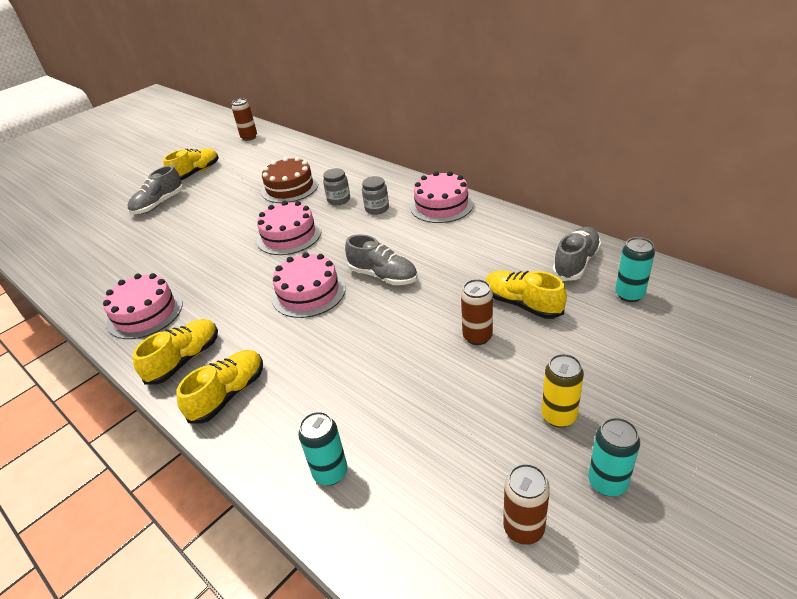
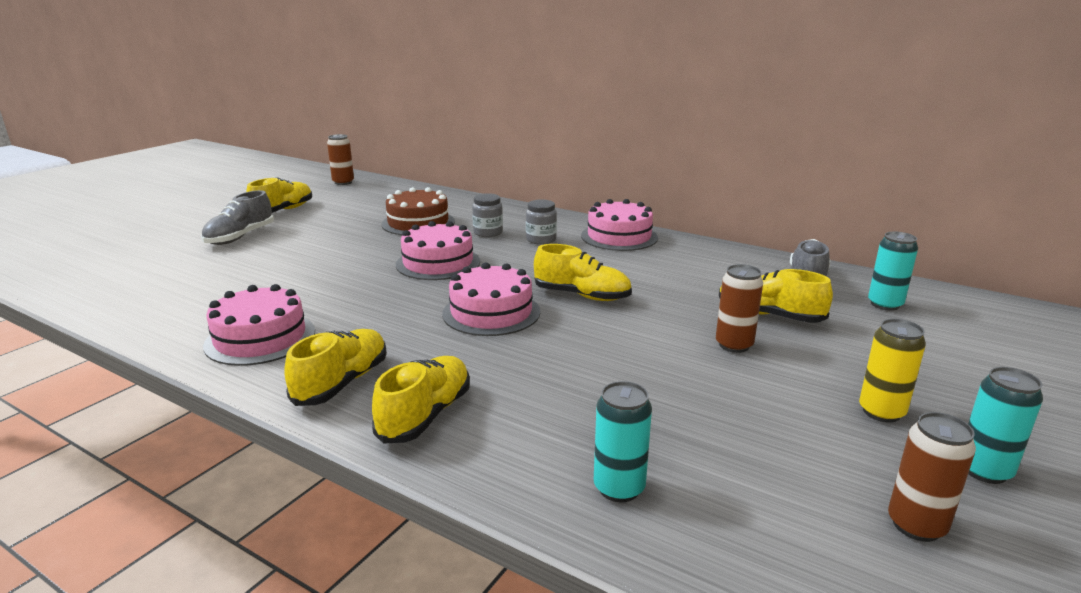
camera: 15 degrees left, 15 degrees down
(383, 276) = (582, 295): grey shoe -> yellow shoe

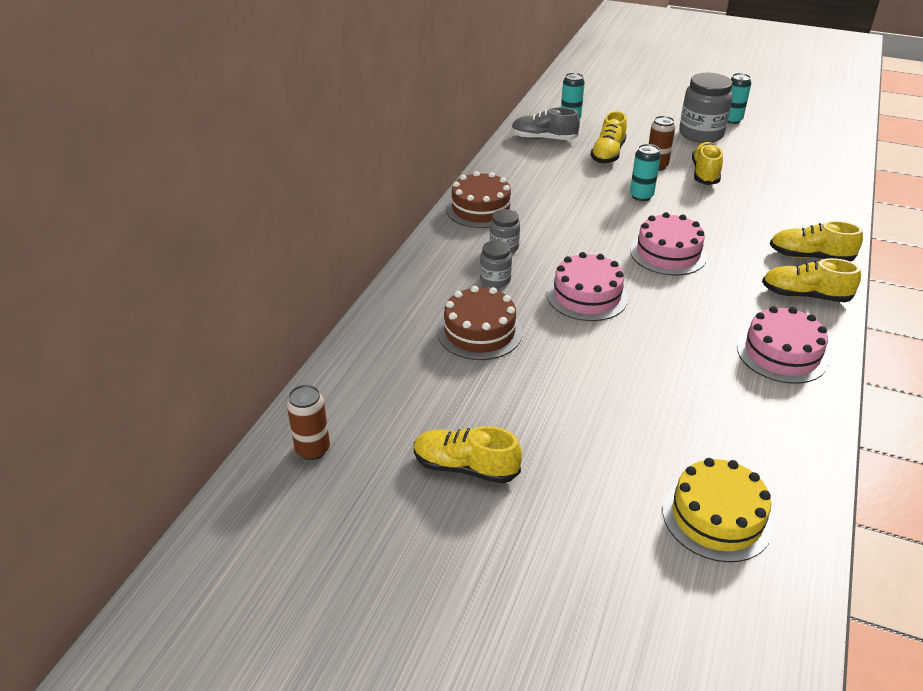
camera: 100 degrees left, 15 degrees up
(134, 270) = (716, 517): none -> yellow cake
(240, 237) = (579, 467): grey shoe -> none
(582, 295) = (616, 218): yellow shoe -> yellow shoe (705, 173)
(619, 236) = (480, 209): pink cake -> brown cake
(619, 488) = (817, 196): turquoise can -> turquoise can (641, 196)
(881, 412) = (701, 134): yellow can -> grey jar
(916, 525) = (781, 137): brown can -> none

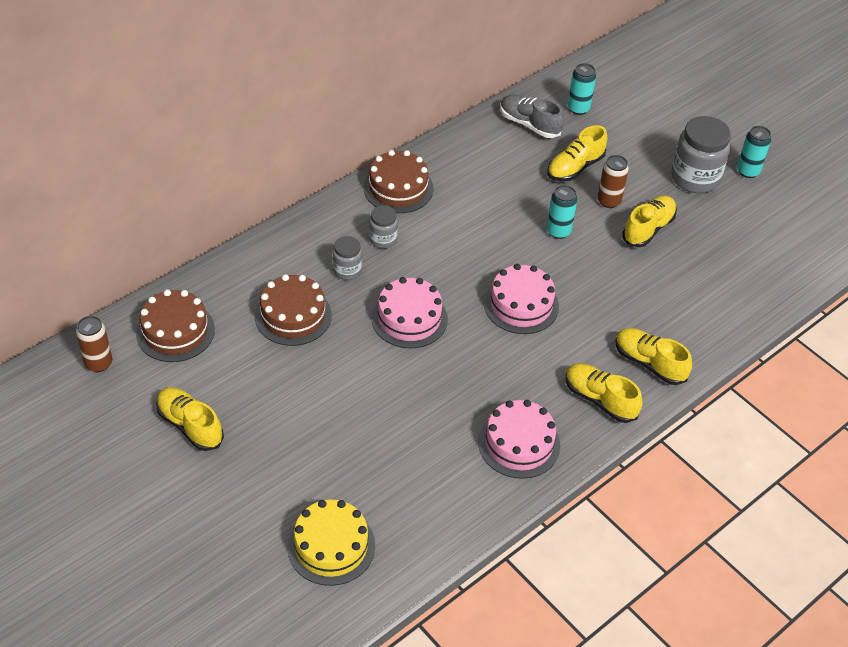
camera: 25 degrees right, 10 degrees up
(373, 388) = (175, 331): none -> brown cake

